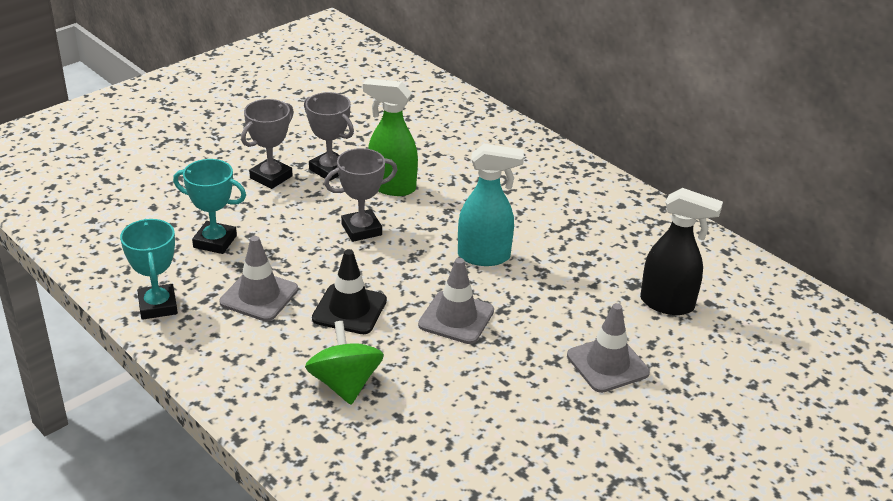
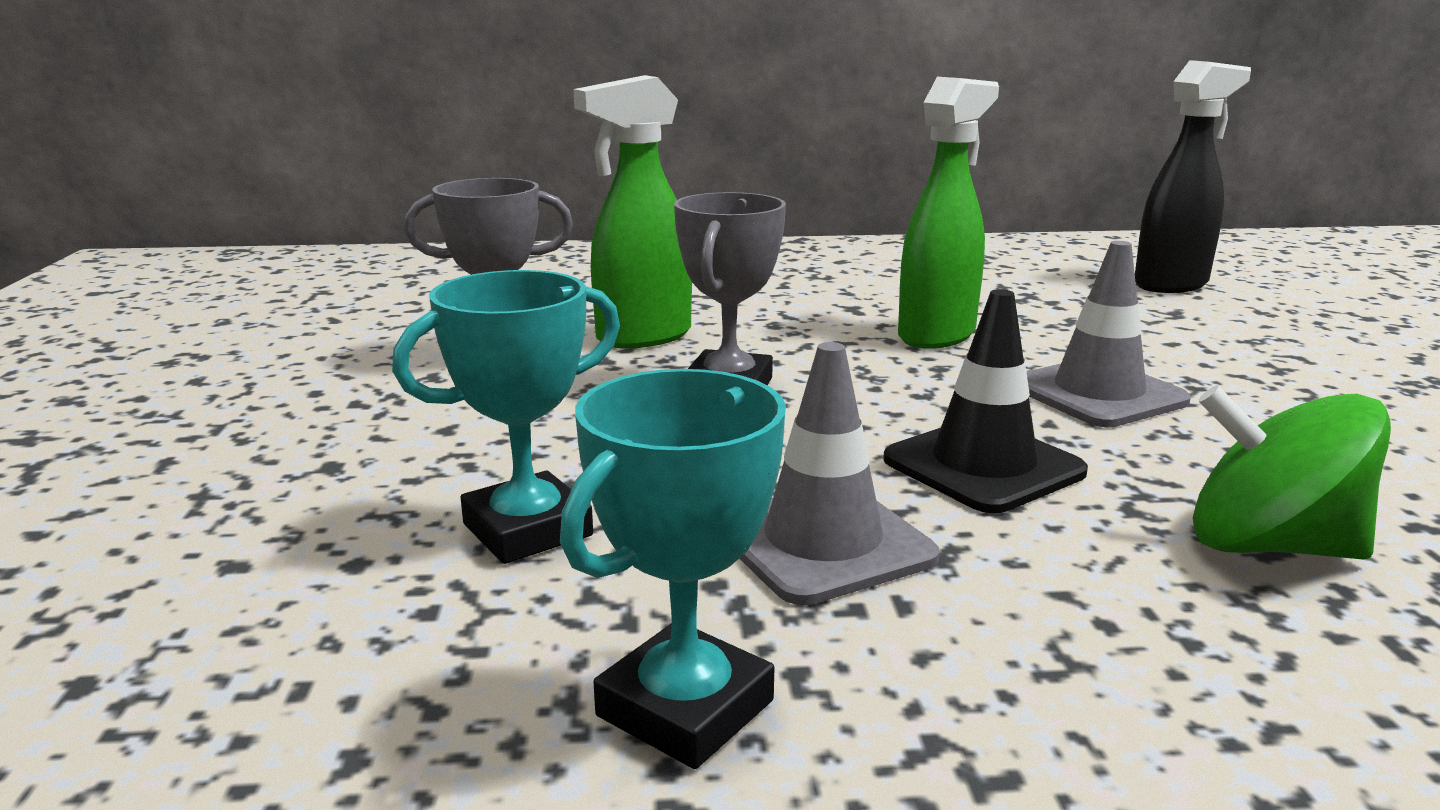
camera: 50 degrees left, 15 degrees down
(158, 306) = (685, 708): turquoise trophy -> turquoise trophy turned 75 degrees counterclockwise
(271, 177) = (417, 408): grey trophy -> none
(484, 256) = (937, 335): turquoise spray bottle -> green spray bottle
(607, 364) = (1307, 342): grey traffic cone -> none

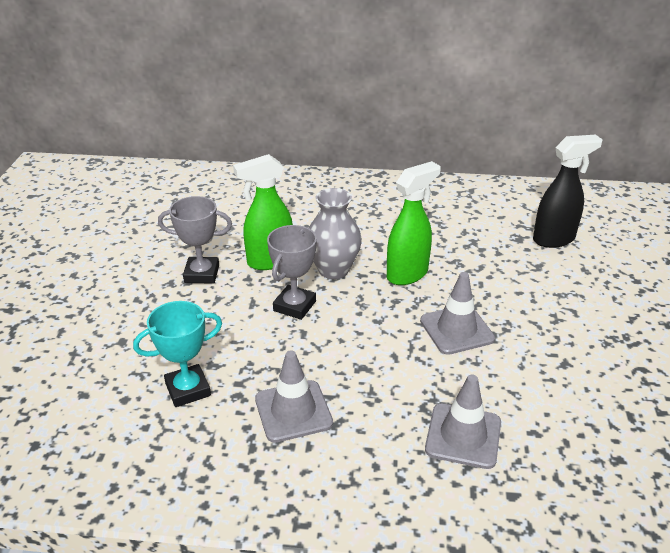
camera: 10 degrees right, 15 degrees up
(685, 708) = (217, 483): turquoise trophy -> none
(783, 339) = (333, 270): none -> grey vase
(983, 466) = (378, 374): black traffic cone -> none
(1269, 546) = (463, 436): green spinning top -> grey traffic cone

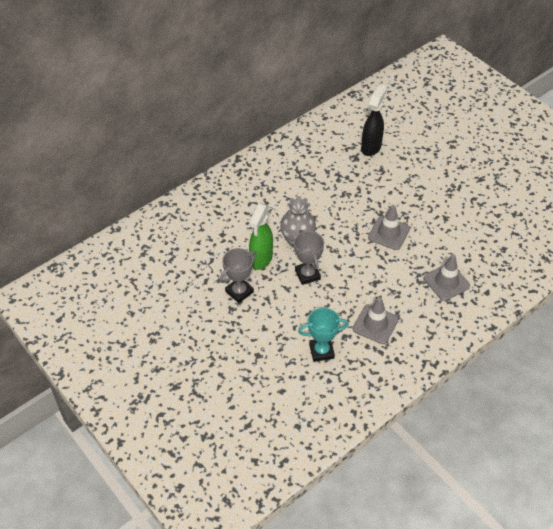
camera: 45 degrees left, 15 degrees up
(188, 389) = (321, 351): turquoise trophy -> turquoise trophy turned 60 degrees clockwise
(407, 274) = (333, 217): green spray bottle -> none

